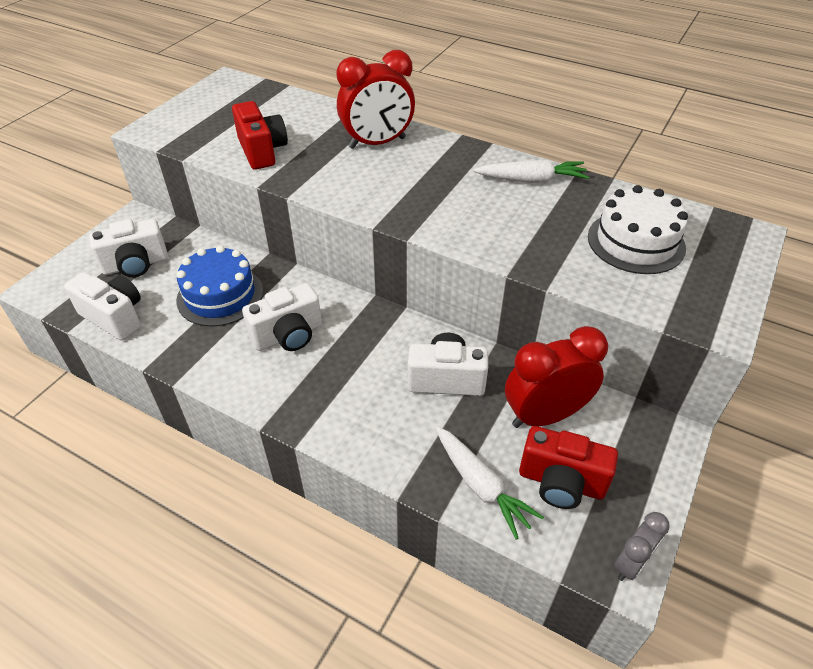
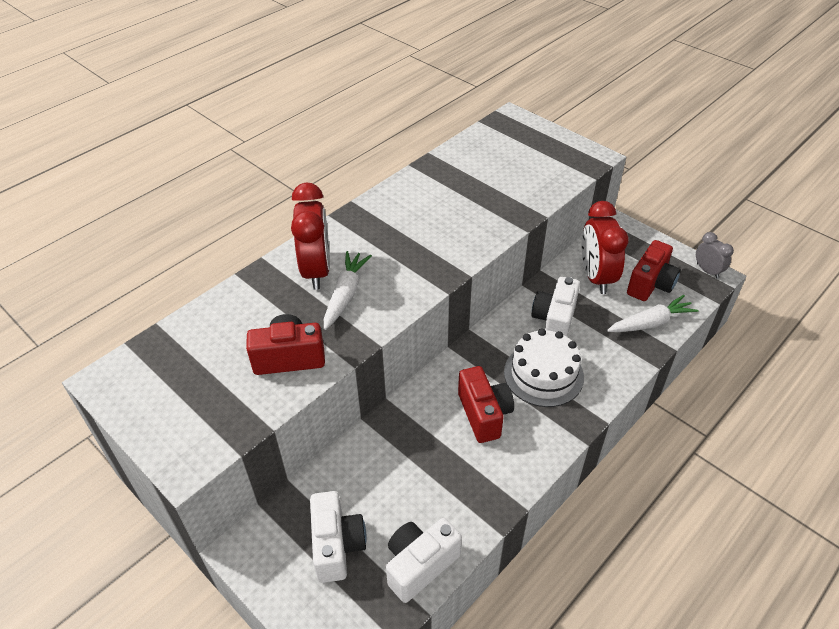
camera: 75 degrees left, 0 degrees up
(220, 295) = (414, 465): blue cake -> none
(288, 335) = (484, 414): white camera -> red camera
(531, 180) = (415, 192): white carrot -> white carrot (345, 294)
(636, 242) = (507, 164): white cake -> white cake (543, 374)

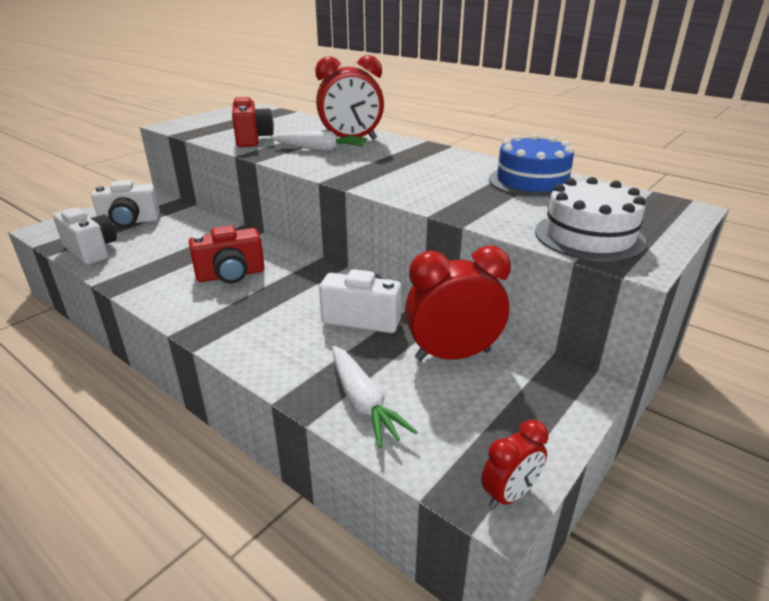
camera: 85 degrees right, 15 degrees down
(457, 170) = (532, 181): none -> blue cake
(543, 374) = (276, 309): white cake -> white cake (589, 236)
(650, 284) = (451, 411): red camera -> none
(707, 271) = (509, 494): grey clock -> red clock

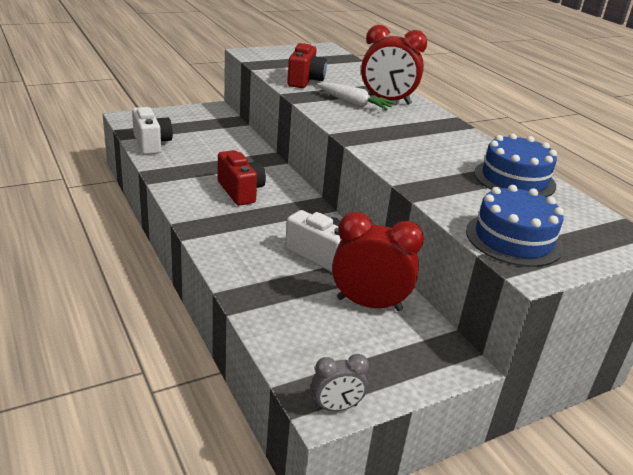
camera: 20 degrees right, 0 degrees up
(130, 222) = (190, 127): white camera -> none
(231, 275) = (240, 191): red camera -> red camera turned 120 degrees counterclockwise
(363, 403) = (276, 314): white carrot -> none
(509, 494) = (336, 407): red clock -> grey clock
(589, 236) = (513, 239): white cake -> blue cake

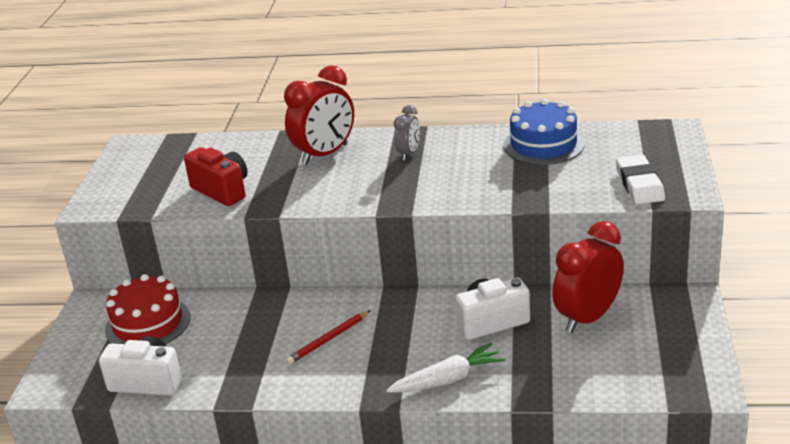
camera: 50 degrees left, 0 degrees up
(208, 129) = (148, 323): none -> red cake
(240, 191) = (328, 339): red camera -> red pencil
(336, 407) = (710, 382): grey clock -> grey clock (409, 154)
(354, 104) = (314, 177): white carrot -> white carrot (448, 379)
(513, 239) = (639, 184): blue cake -> white eraser

